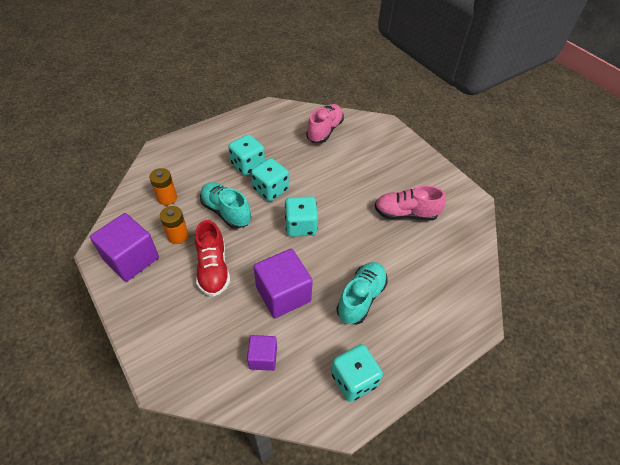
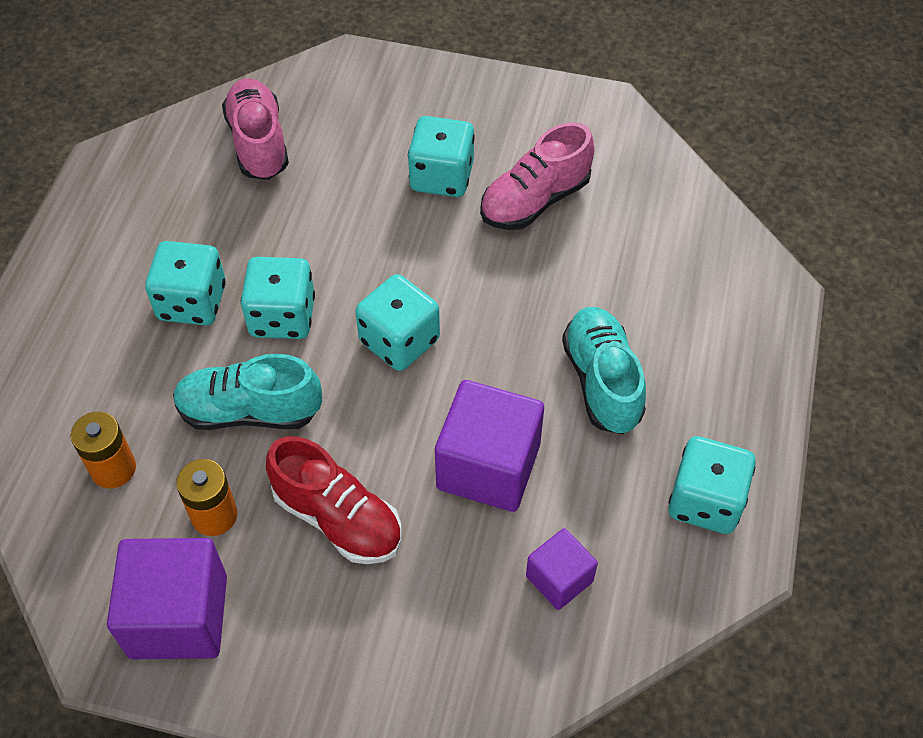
camera: 40 degrees left, 5 degrees up
(378, 182) = (442, 177): none -> turquoise dice

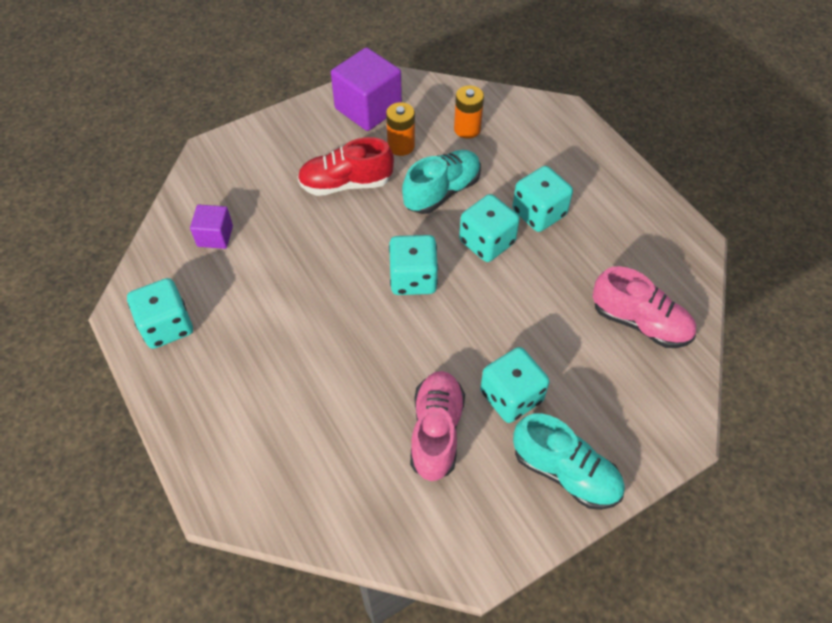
camera: 135 degrees right, 0 degrees up
(488, 466) = (299, 256): purple cube -> none
(602, 381) = (280, 346): turquoise shoe -> turquoise shoe (565, 472)

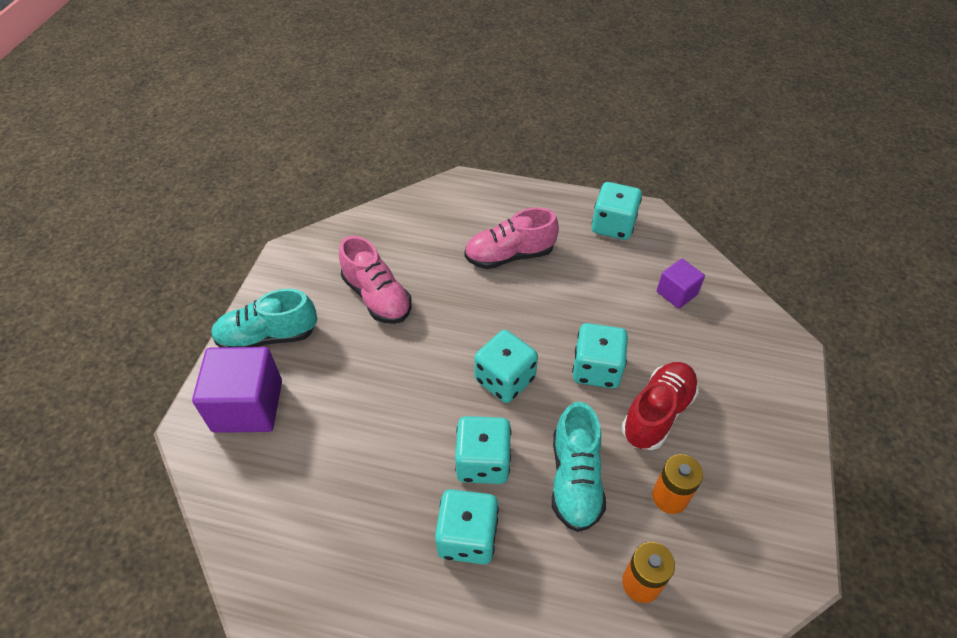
camera: 135 degrees right, 5 degrees down
(368, 108) = (756, 514): purple cube -> purple cube (248, 406)
(511, 396) = (346, 354): turquoise dice -> turquoise dice (596, 369)
(640, 322) = (284, 497): pink shoe -> pink shoe (509, 255)

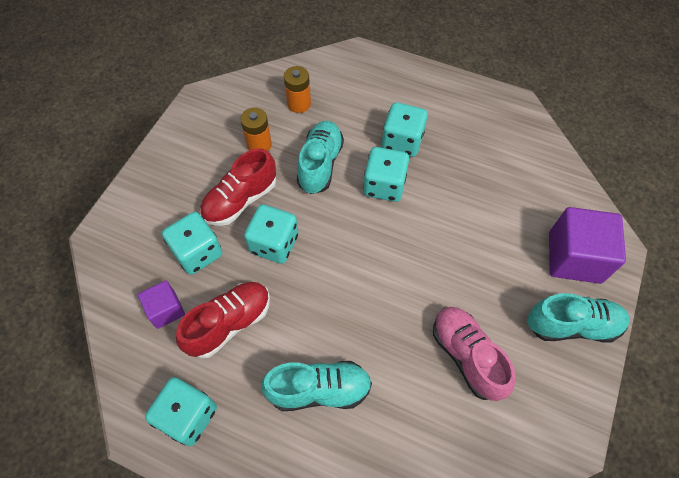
camera: 170 degrees left, 10 degrees up
(504, 379) = (354, 247): turquoise dice -> turquoise dice (198, 253)
(509, 255) = (319, 390): pink shoe -> turquoise shoe
(610, 291) = (229, 323): none -> red shoe

